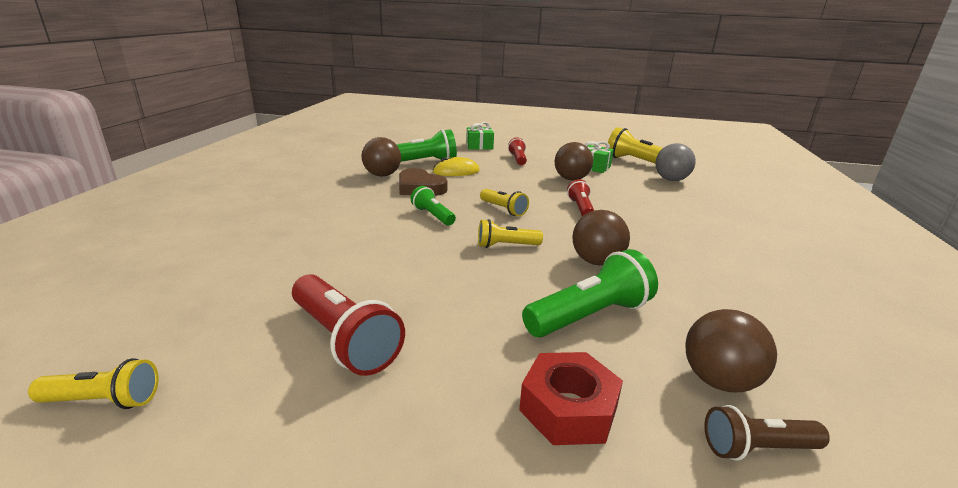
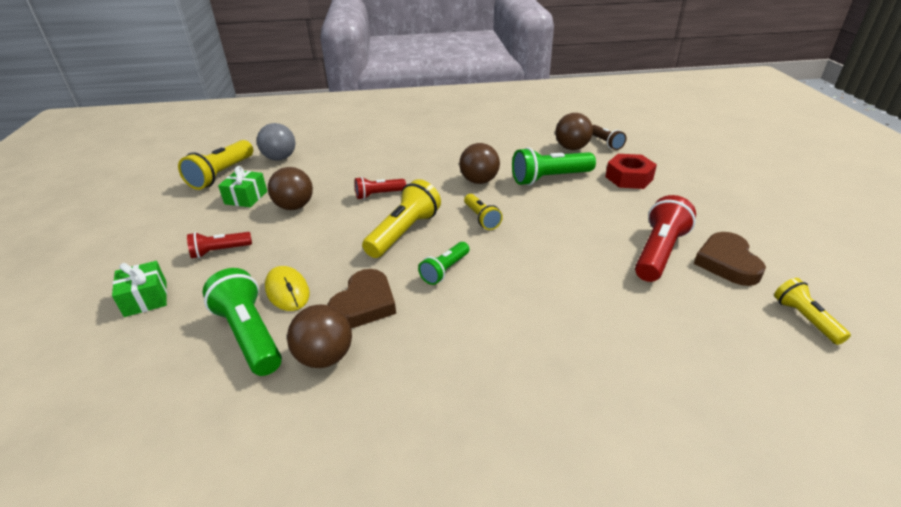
camera: 105 degrees left, 10 degrees up
(260, 394) = (727, 263): none -> brown heart
(503, 209) = (404, 232): yellow flashlight -> yellow flashlight, size x1.69
(590, 316) = (549, 178): green flashlight -> green flashlight turned 60 degrees counterclockwise

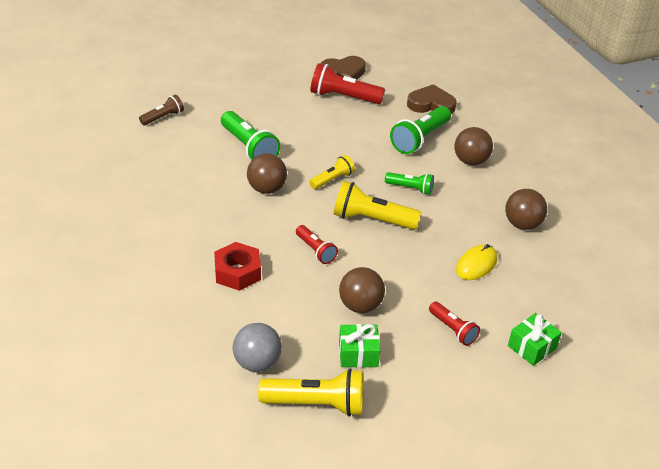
camera: 110 degrees left, 5 degrees up
(250, 334) = (527, 267): green flashlight -> green flashlight (419, 139)
(364, 304) = (467, 220): brown heart -> brown heart (431, 104)
(571, 148) = (179, 137): brown ball -> brown ball (470, 161)
(629, 178) = (235, 106): red nut -> red nut (237, 272)
(804, 319) = (386, 55): yellow flashlight -> none

